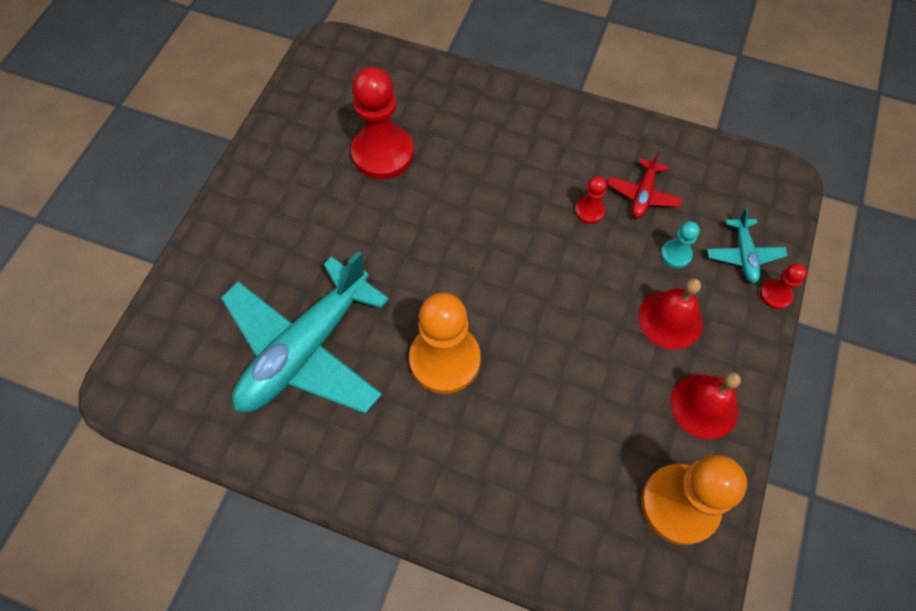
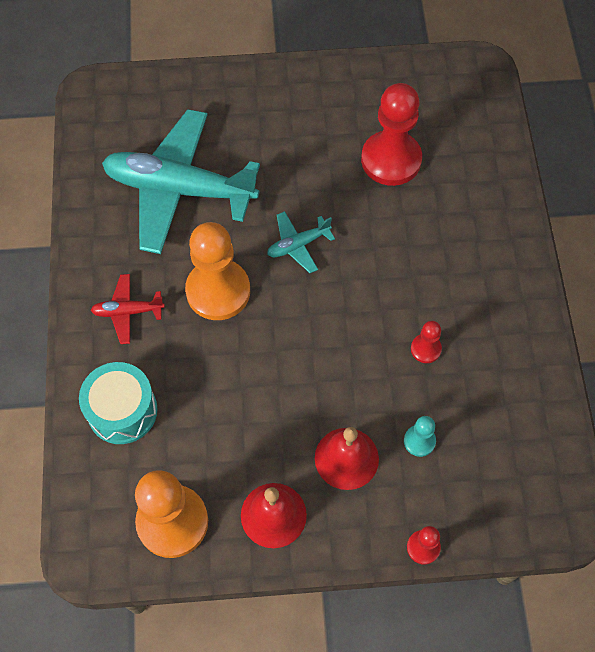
camera: 65 degrees right, 0 degrees up
(538, 508) = (122, 411): none -> turquoise drum
(643, 194) = (471, 389): red plane -> red plane (128, 311)
(743, 255) = (453, 504): turquoise plane -> turquoise plane (298, 245)

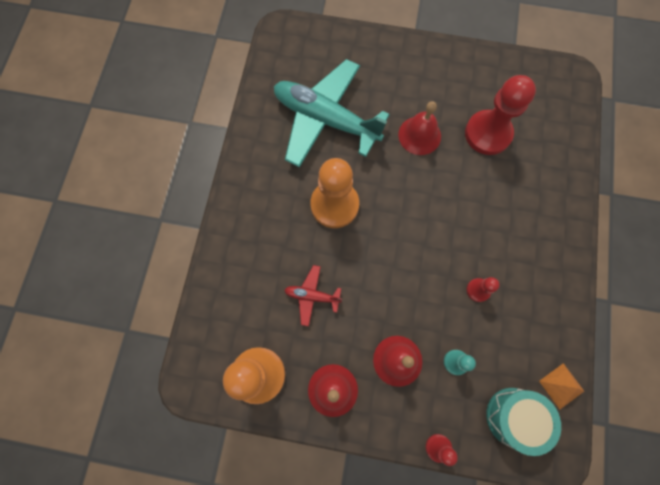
camera: 15 degrees right, 10 degrees up
(122, 411) = (243, 279): turquoise drum -> turquoise drum (514, 417)
(128, 311) = (266, 204): red plane -> red plane (312, 296)
(298, 245) = (402, 184): turquoise plane -> none
(305, 181) = (419, 135): none -> red bell
(555, 435) = (561, 386): none -> orange pyramid

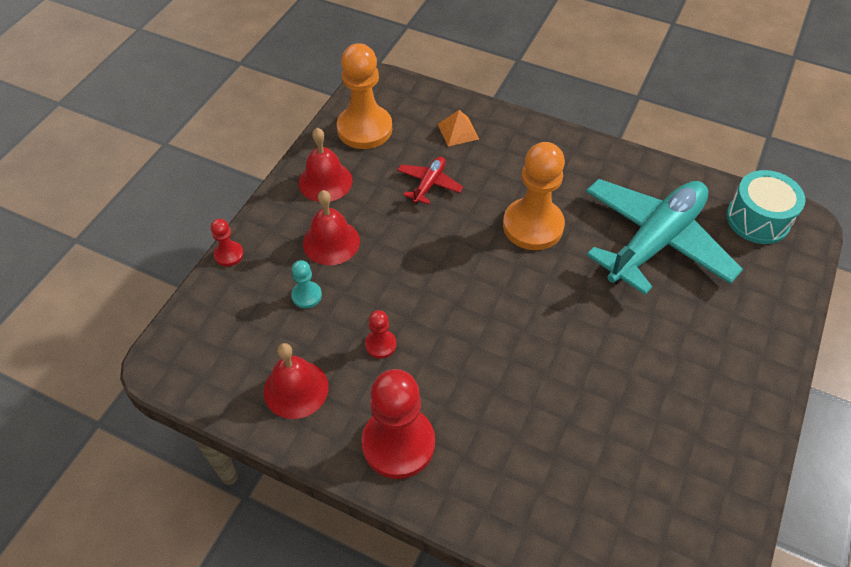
camera: 105 degrees right, 20 degrees down
(419, 135) = (616, 341): red bell -> red bell (296, 389)
(487, 134) = (605, 430): red pawn -> red pawn (398, 443)
(514, 417) = (223, 335): turquoise drum -> turquoise drum (757, 219)
(561, 386) = (231, 398): orange pyramid -> orange pyramid (458, 131)

